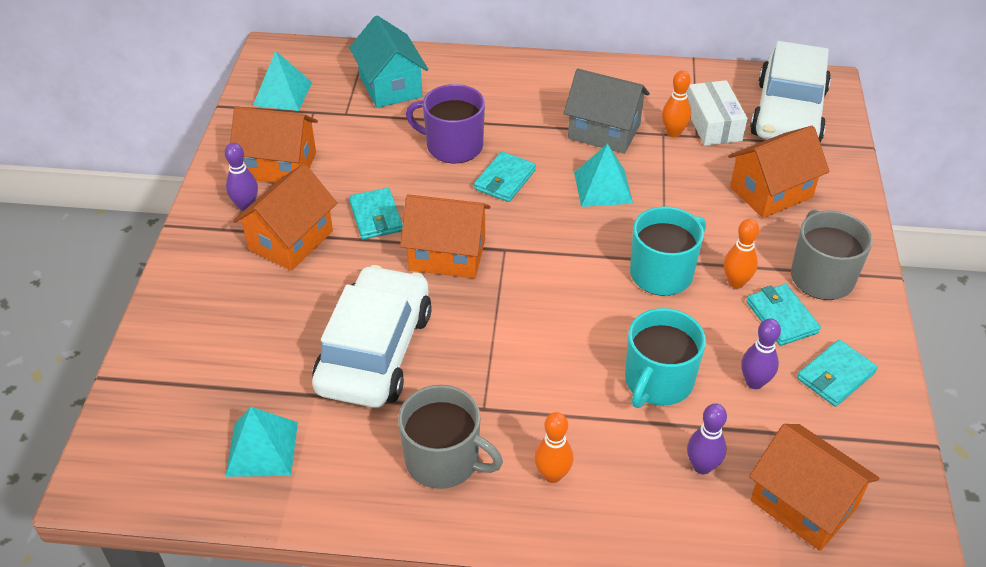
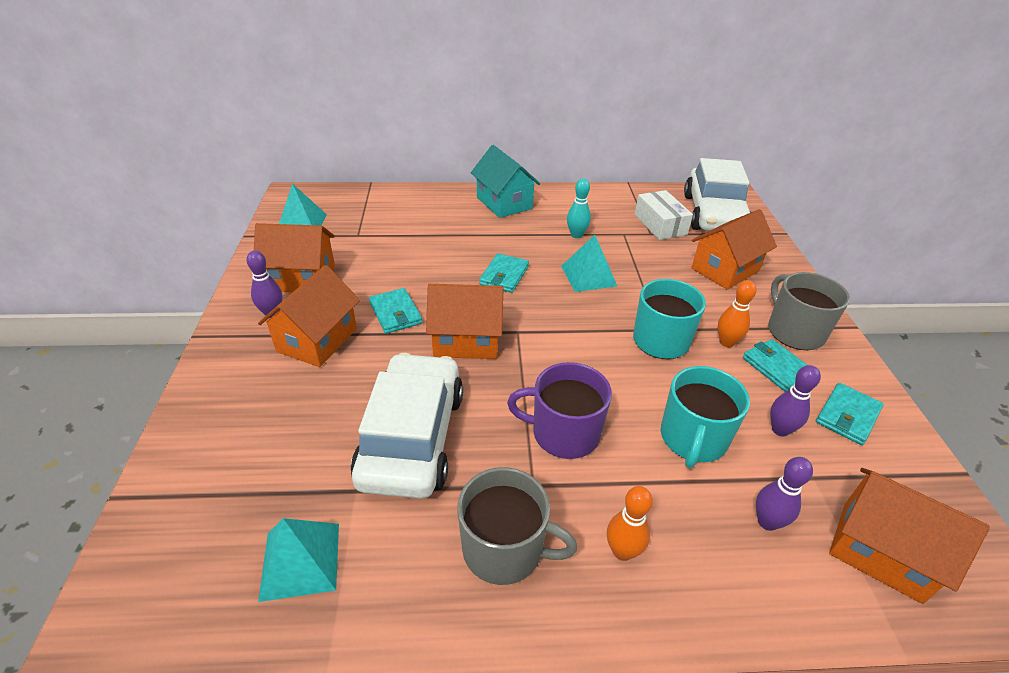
camera: 10 degrees left, 5 degrees down
(390, 86) = (393, 213): turquoise house -> turquoise house (504, 203)
(453, 146) = (454, 253): purple mug -> purple mug (564, 433)
(604, 131) = (576, 235): grey house -> turquoise bowling pin
(673, 133) = (631, 232): orange bowling pin -> none

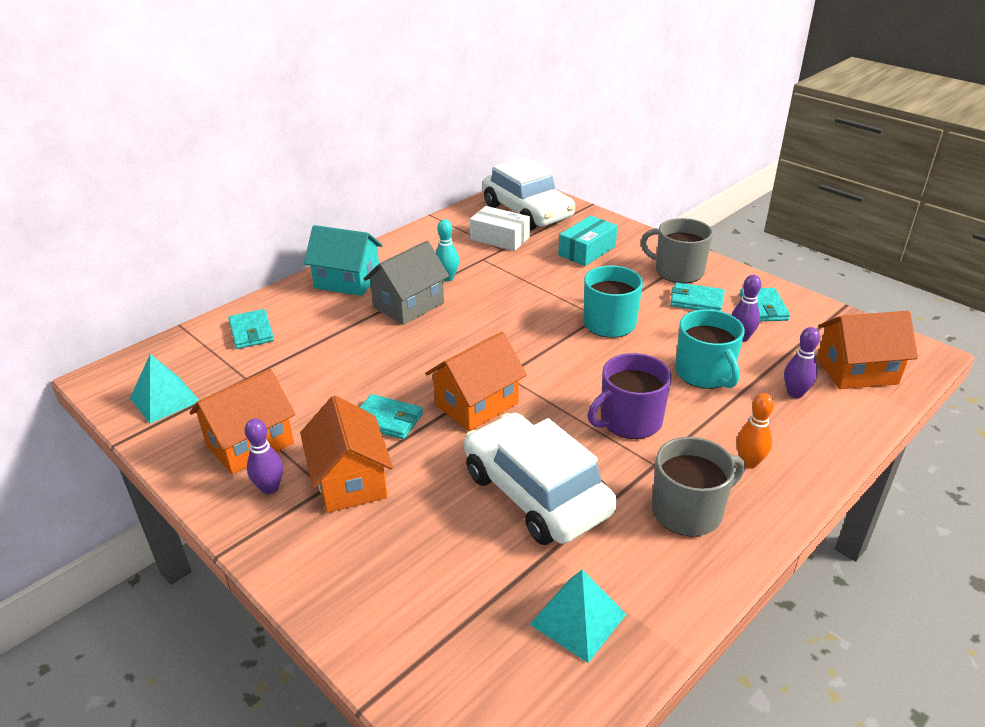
camera: 40 degrees left, 5 degrees down
(504, 275) = (435, 340): turquoise wallet -> turquoise wallet (251, 332)
(521, 241) = (409, 305): none -> grey house
(588, 276) = (500, 305): turquoise pyramid -> none
(725, 270) = (587, 251): orange house -> turquoise box
(726, 342) = (649, 301): orange bowling pin -> none

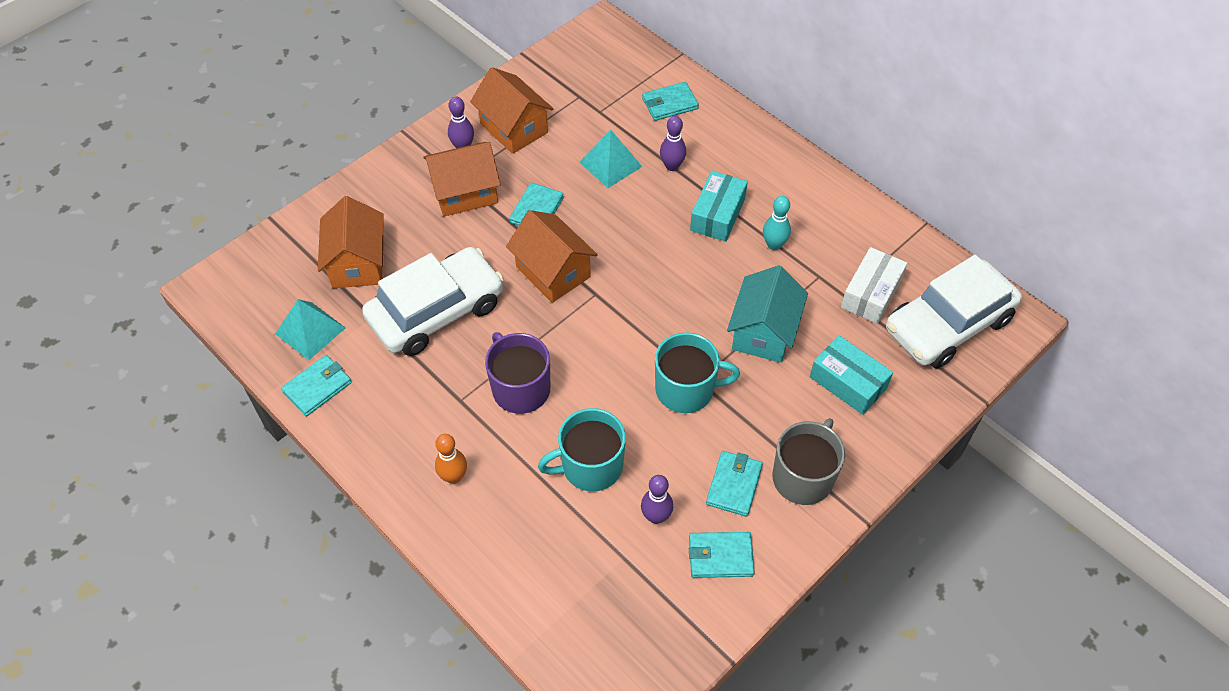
camera: 90 degrees right, 20 degrees up
(164, 399) = (573, 68): turquoise pyramid -> turquoise pyramid (610, 164)
(347, 281) = (763, 162): turquoise house -> turquoise house (763, 332)
(409, 305) = (717, 214): grey house -> turquoise box
(666, 598) = (317, 387): none -> turquoise wallet
(688, 511) = (401, 417): grey mug -> none
(795, 393) = (552, 545): purple bowling pin -> purple bowling pin (672, 166)
(857, 371) = (588, 623): orange house -> orange house (357, 263)

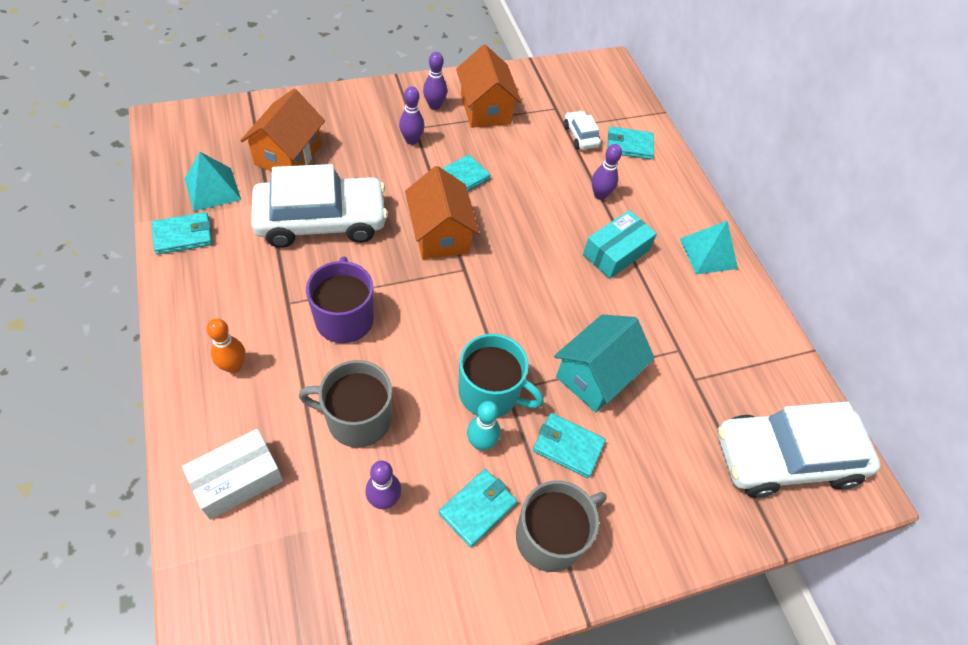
camera: 20 degrees right, 0 degrees up
(465, 193) = (411, 140): orange house -> purple bowling pin
(590, 466) = (357, 419): turquoise mug -> grey mug
(610, 164) = (547, 170): turquoise pyramid -> turquoise pyramid (708, 253)
(619, 115) = (580, 136): none -> white car
(720, 556) = (419, 574): turquoise wallet -> turquoise wallet (568, 446)
(774, 245) = (652, 302): turquoise bowling pin -> turquoise bowling pin (481, 443)
(848, 382) = (650, 464): turquoise box -> none
(871, 293) = (721, 390): white box -> white box (237, 479)

